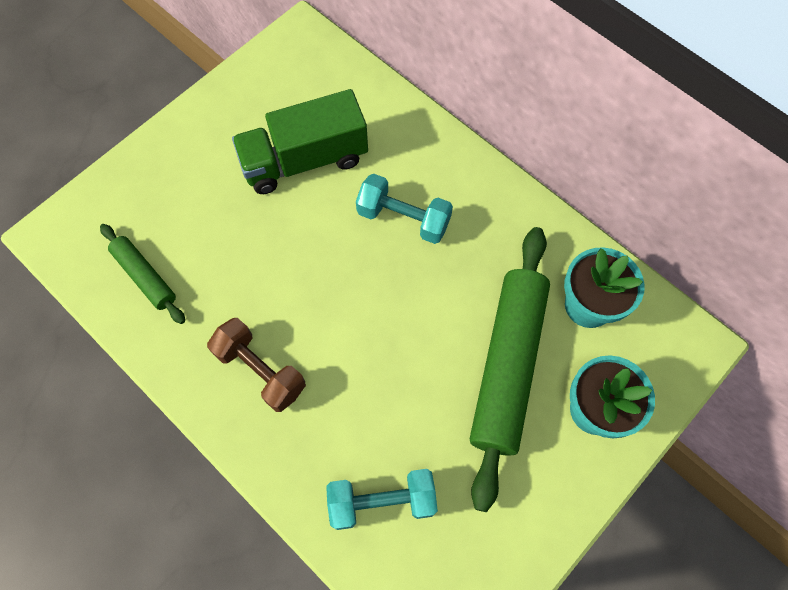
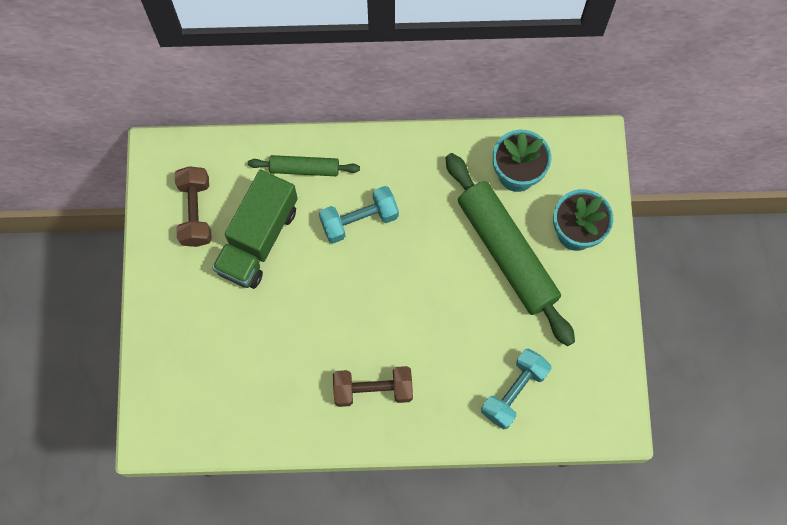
camera: 45 degrees left, 5 degrees up
(145, 276) = (241, 405): green rolling pin -> green rolling pin (304, 168)
(280, 98) = (195, 212): none -> brown dumbbell

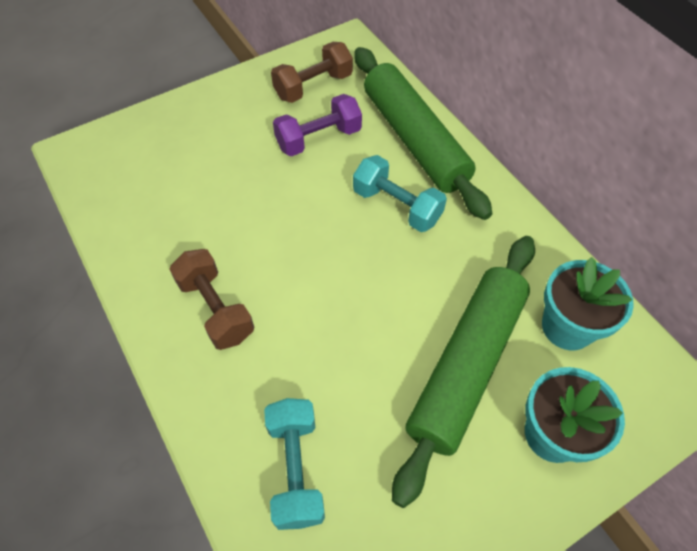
camera: 60 degrees right, 15 degrees down
(258, 239) = (318, 139): green truck -> purple dumbbell
(304, 168) = (415, 140): green rolling pin -> green rolling pin, size x1.98
(514, 392) = (296, 469): turquoise dumbbell -> turquoise dumbbell turned 75 degrees clockwise

